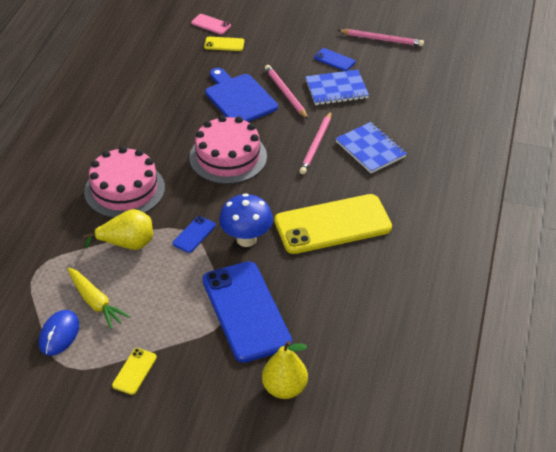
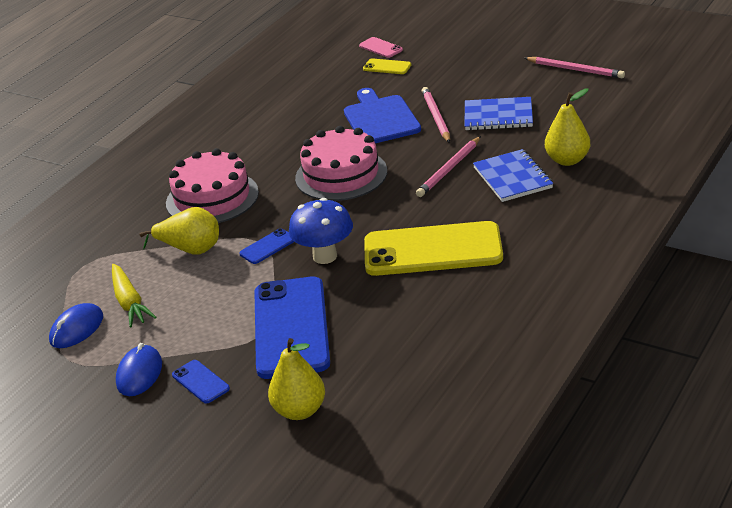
camera: 20 degrees right, 10 degrees down
(134, 371) = (139, 373): yellow phone -> blue mouse
(334, 60) = (508, 87): blue phone -> blue phone (200, 382)
(407, 129) = (567, 160): none -> yellow pear

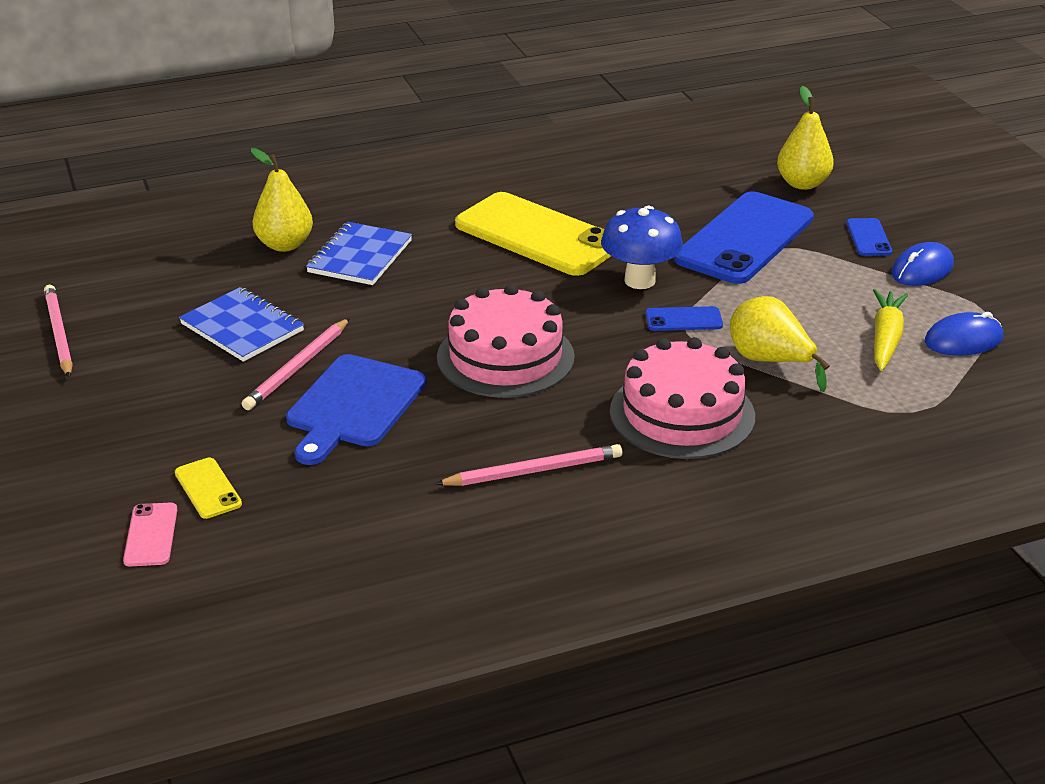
camera: 145 degrees left, 0 degrees up
(449, 169) = (395, 298): pink pencil -> pink pencil (533, 471)

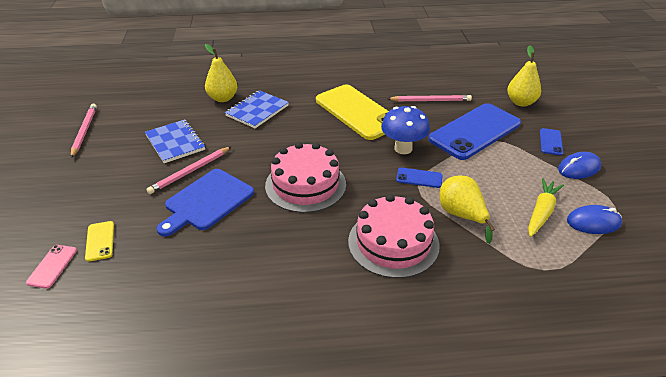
camera: 15 degrees right, 5 degrees up
(533, 471) = (286, 266): pink pencil -> pink pencil (430, 100)

